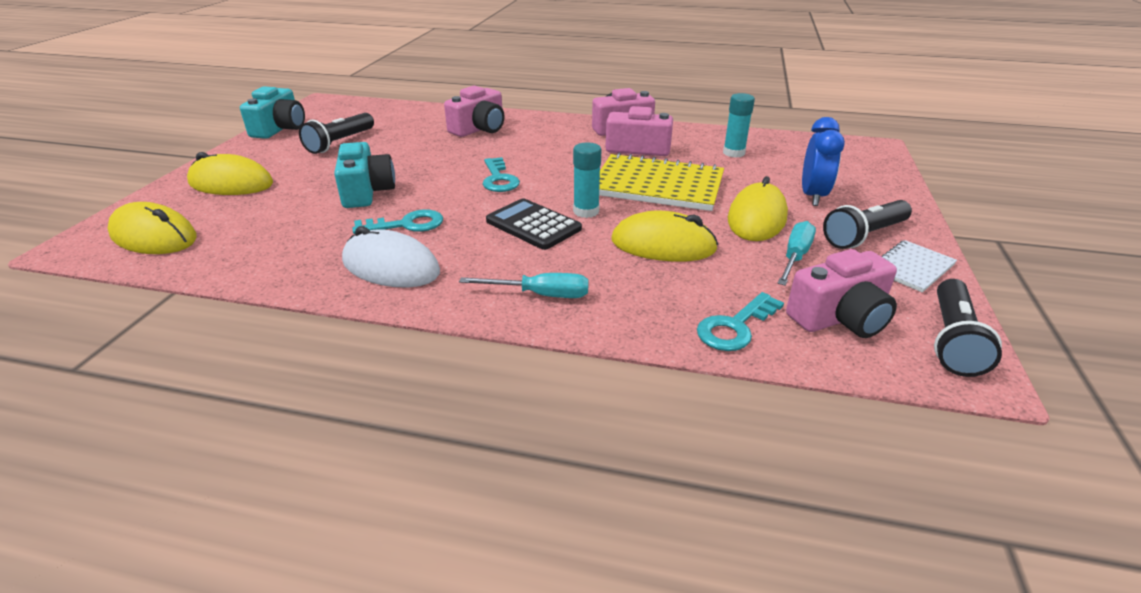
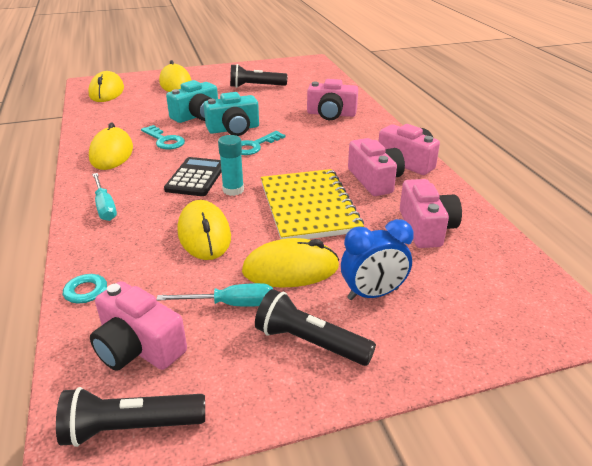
camera: 60 degrees right, 0 degrees up
(280, 129) = (257, 66): turquoise camera -> turquoise camera (233, 129)
(391, 267) = (111, 153): white mouse -> yellow mouse
(733, 153) = (426, 228): turquoise glue stick -> pink camera
(911, 267) = (262, 385): white notebook -> none

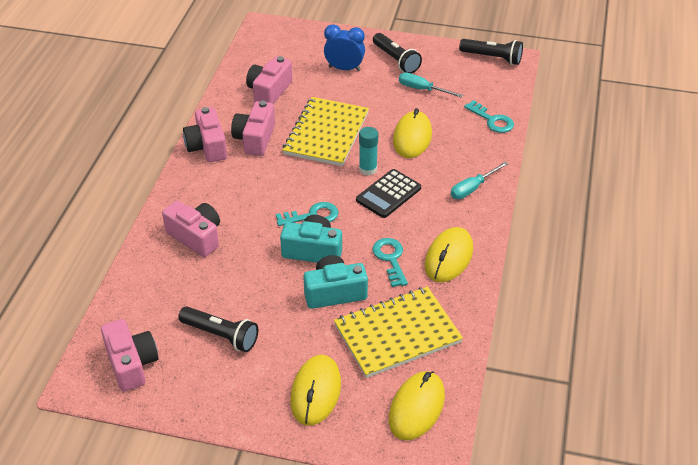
camera: 150 degrees left, 10 degrees up
(105, 207) = (472, 188): turquoise screwdriver -> turquoise screwdriver turned 135 degrees counterclockwise
(136, 111) = (397, 333): none -> yellow notebook
(138, 347) = (479, 86): pink camera -> pink camera (131, 363)
(290, 269) = (376, 96): yellow mouse -> none

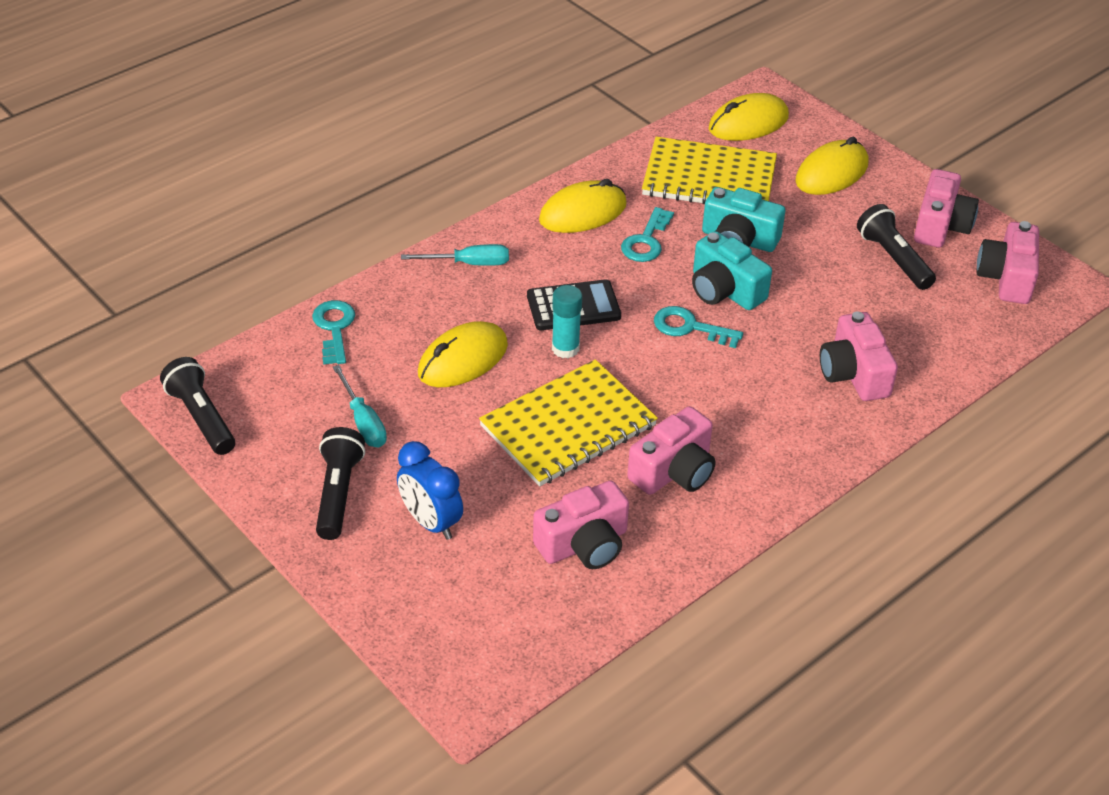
camera: 145 degrees left, 0 degrees up
(207, 146) = (752, 495): pink camera -> pink camera (940, 226)

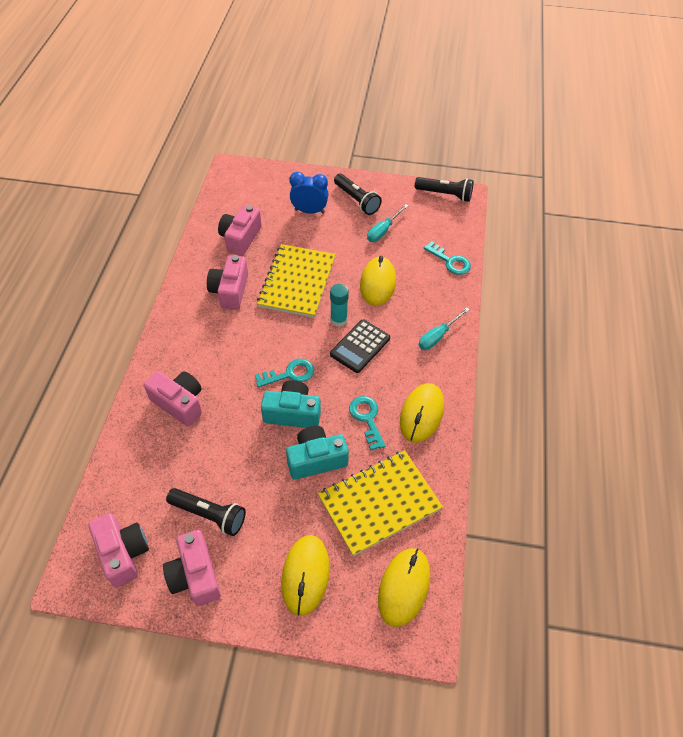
camera: 140 degrees right, 10 degrees up
(363, 422) = (383, 231): turquoise screwdriver -> turquoise screwdriver turned 75 degrees counterclockwise

